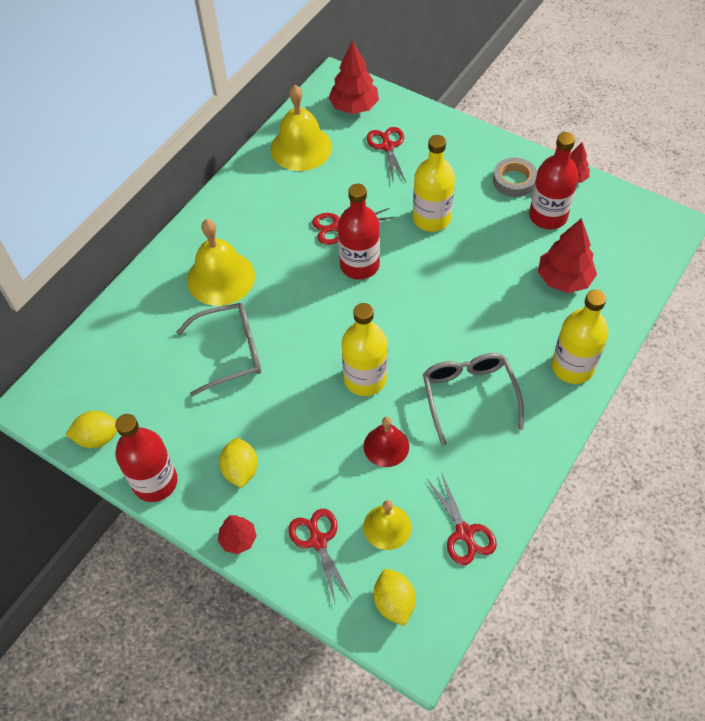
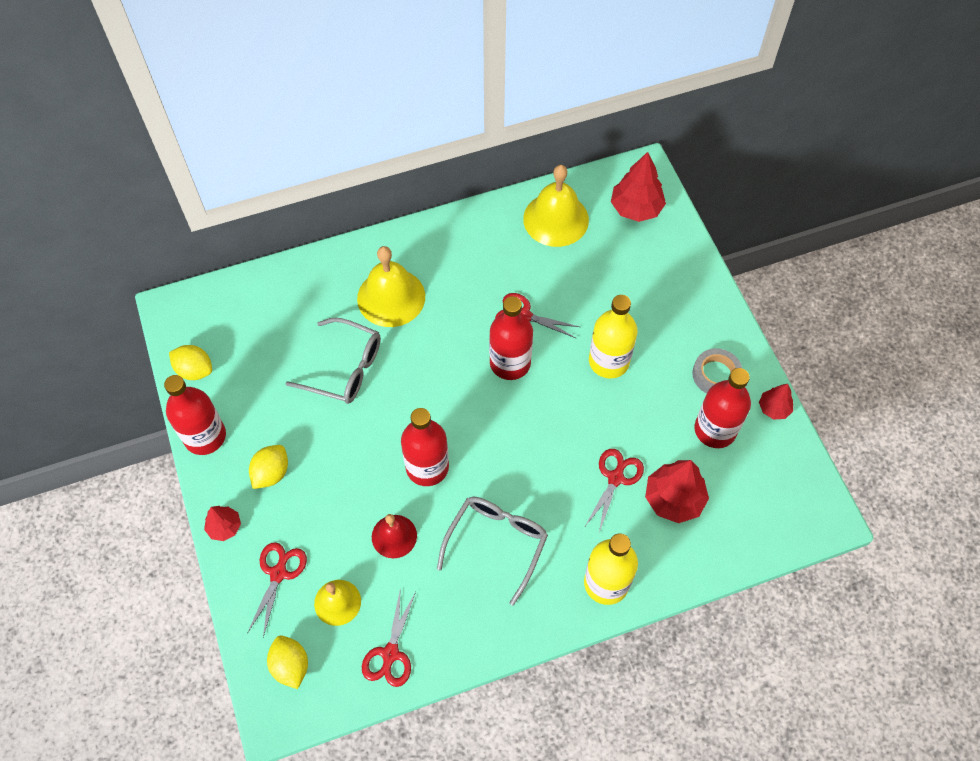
camera: 35 degrees right, 5 degrees up
(365, 379) = (427, 467): yellow bottle -> red bottle
(387, 146) = (631, 266): red scissors -> red scissors (615, 477)
(394, 602) = (290, 665): yellow lemon -> yellow lemon turned 45 degrees counterclockwise

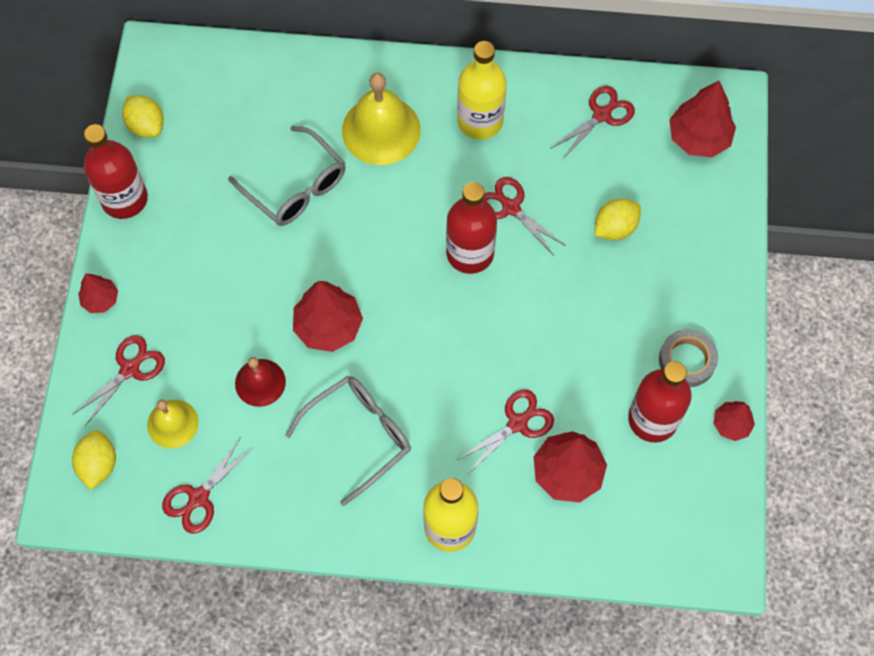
camera: 25 degrees right, 5 degrees up
(271, 473) = (171, 265): yellow lemon -> yellow lemon (615, 228)
(427, 467) = (328, 326): red bottle -> red tree
(556, 219) = (602, 115): yellow bell -> red scissors
(609, 361) = (577, 296): yellow bottle -> yellow bottle (480, 121)

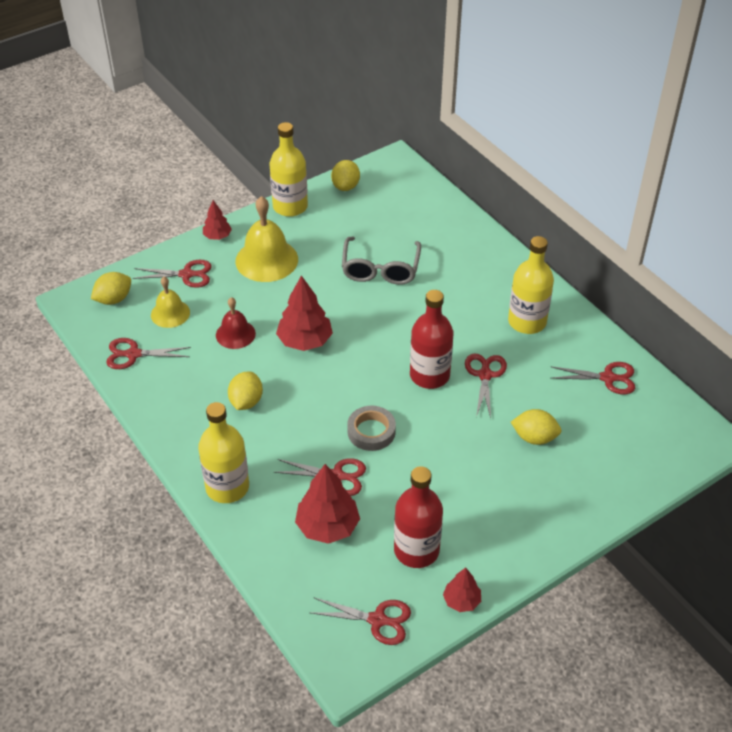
camera: 50 degrees right, 20 degrees down
(124, 199) = (290, 206): red bottle -> yellow bottle
(359, 436) = (246, 401): grey glasses -> yellow lemon
(381, 130) = (463, 281): yellow bell -> yellow bell (266, 260)
(687, 360) = (482, 542): grey tape -> grey tape (371, 431)
(697, 505) = (378, 620): none -> red scissors
(698, 138) = (657, 440): red tree -> none

